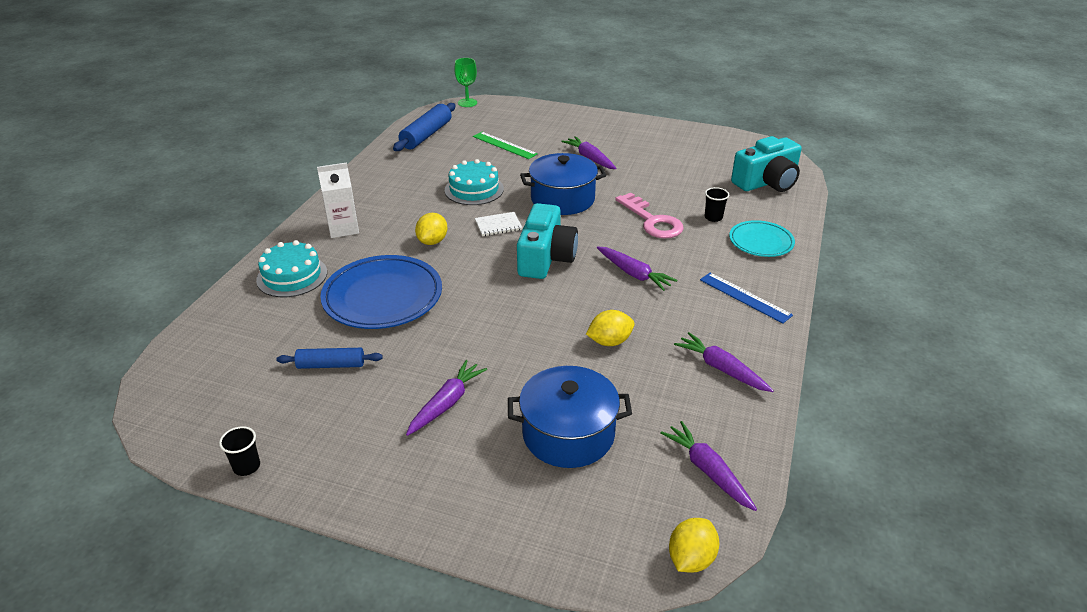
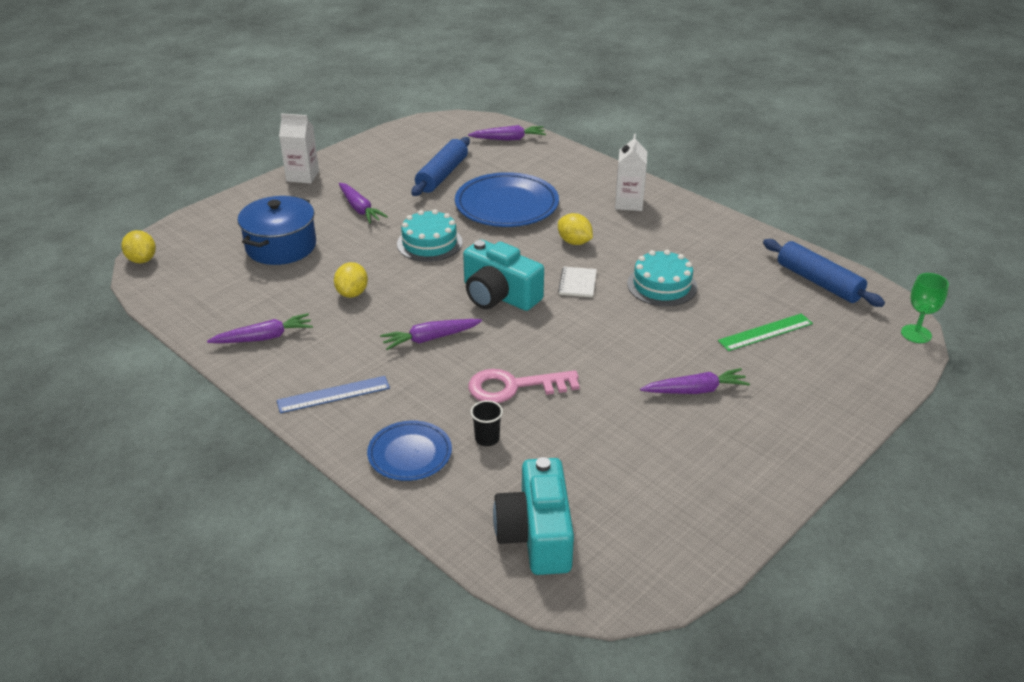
camera: 115 degrees right, 0 degrees up
(246, 466) = (375, 141): black cup -> none
(292, 276) = (568, 173): turquoise cake -> turquoise cake (429, 243)
(331, 365) = (442, 175): blue rolling pin -> blue rolling pin, size x1.57
(386, 500) = (302, 176): none -> white carton
(562, 199) = (604, 338): blue pot -> none
(708, 471) = (187, 290): purple carrot -> purple carrot (508, 139)
(761, 242) = (410, 454): turquoise plate -> blue plate

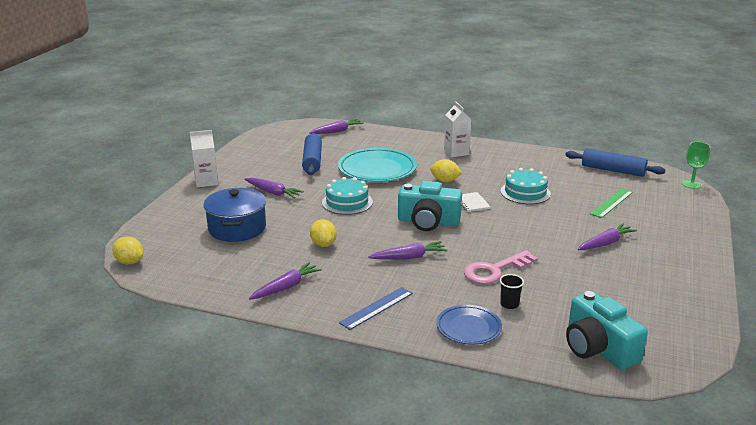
camera: 25 degrees left, 10 degrees down
(430, 338) = (409, 257): purple carrot -> purple carrot turned 150 degrees counterclockwise
(506, 205) = (377, 169): blue plate -> turquoise plate

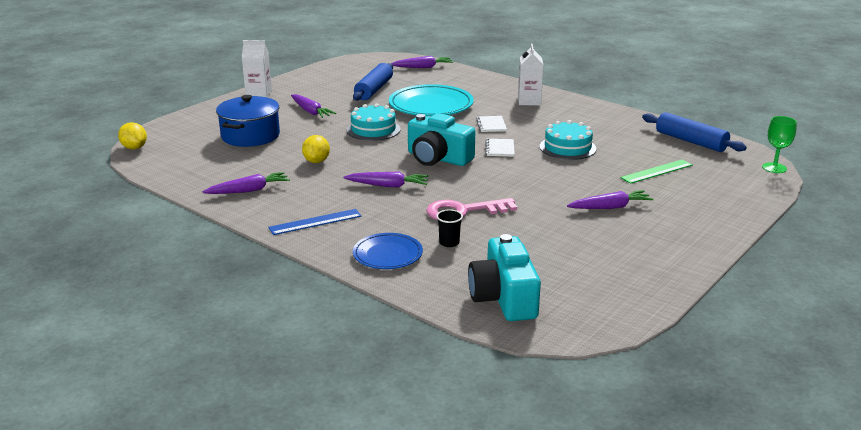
camera: 20 degrees right, 0 degrees up
(445, 181) = (491, 125): yellow lemon -> white notebook

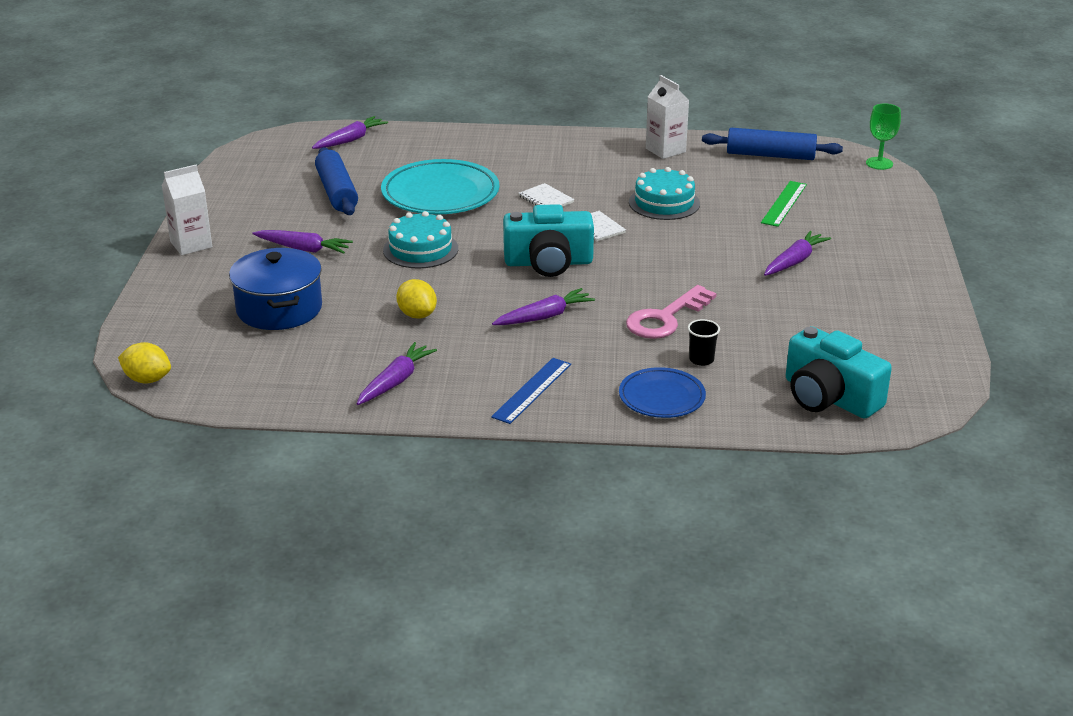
camera: 35 degrees left, 5 degrees up
(529, 101) = (543, 153): white carton -> white carton (665, 150)

